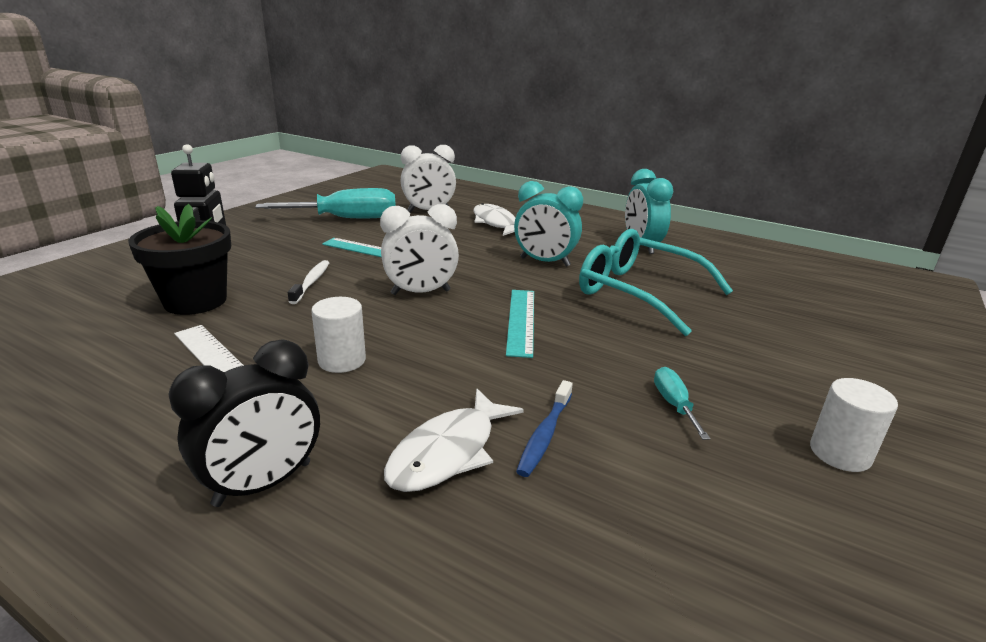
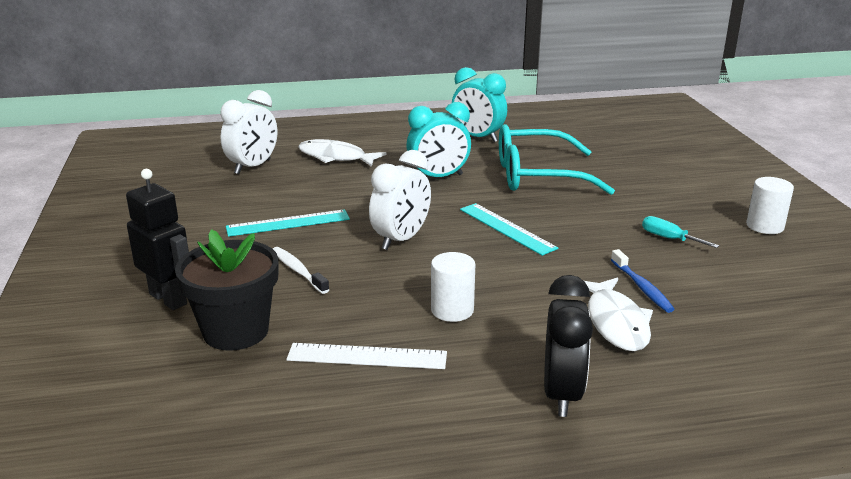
camera: 40 degrees left, 0 degrees up
(346, 219) = (191, 203): turquoise screwdriver -> none

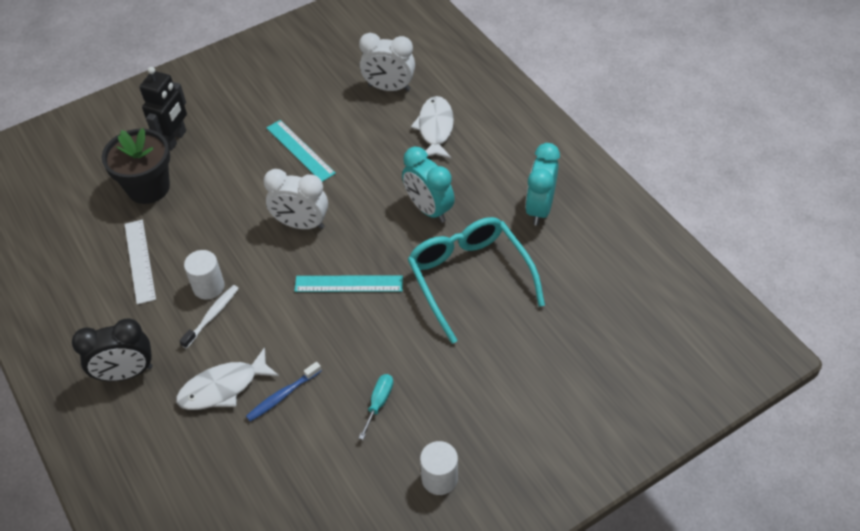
camera: 70 degrees right, 25 degrees up
(298, 271) = (232, 185): white toothbrush -> white toothbrush (212, 316)
(506, 228) = (349, 284): turquoise ruler -> turquoise ruler turned 60 degrees clockwise

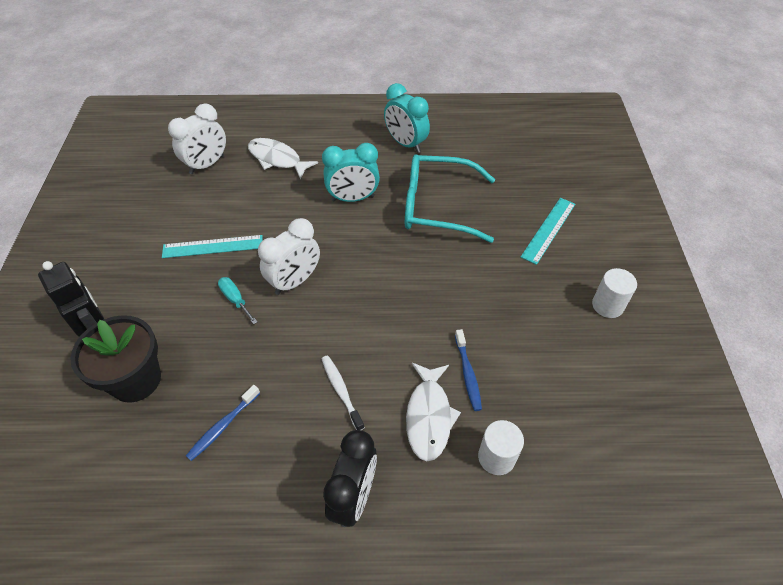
camera: 60 degrees left, 0 degrees up
(140, 261) = (222, 426): white ruler -> blue toothbrush
(208, 287) = (305, 380): white cylinder -> white cylinder (496, 457)
(349, 284) = (385, 278): turquoise ruler -> turquoise ruler (548, 230)
(379, 403) = (516, 311): turquoise screwdriver -> turquoise screwdriver (235, 300)

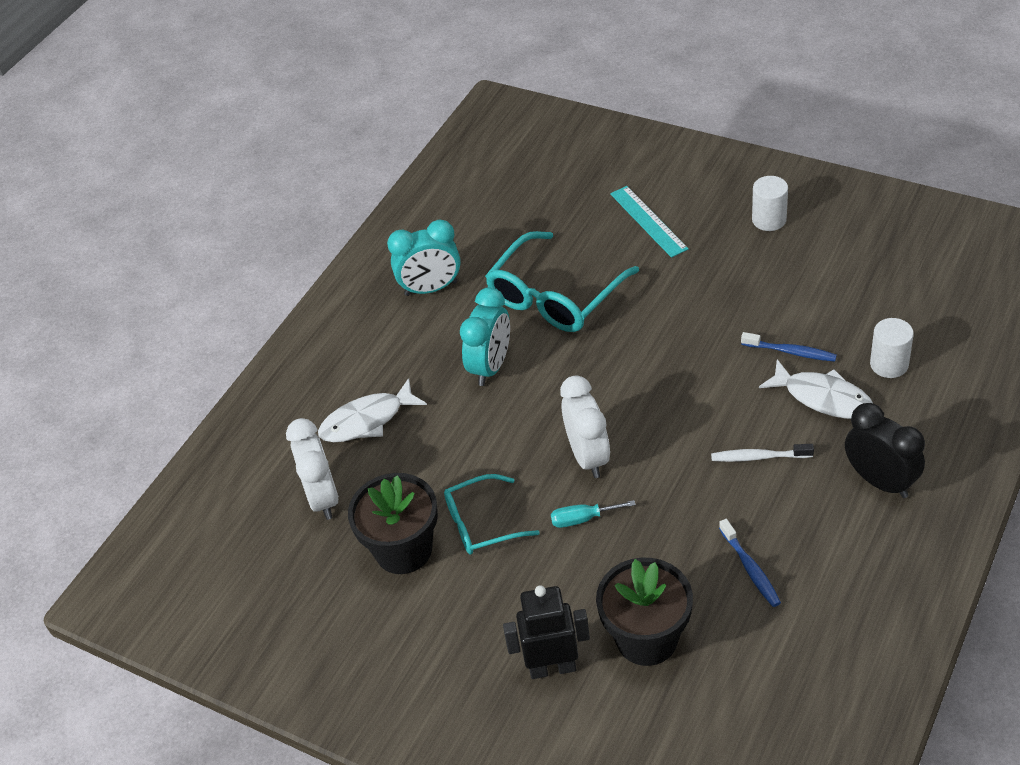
camera: 55 degrees left, 5 degrees down
(177, 217) = (403, 550): none -> black flower pot
(213, 246) = (482, 523): turquoise ruler -> turquoise glasses

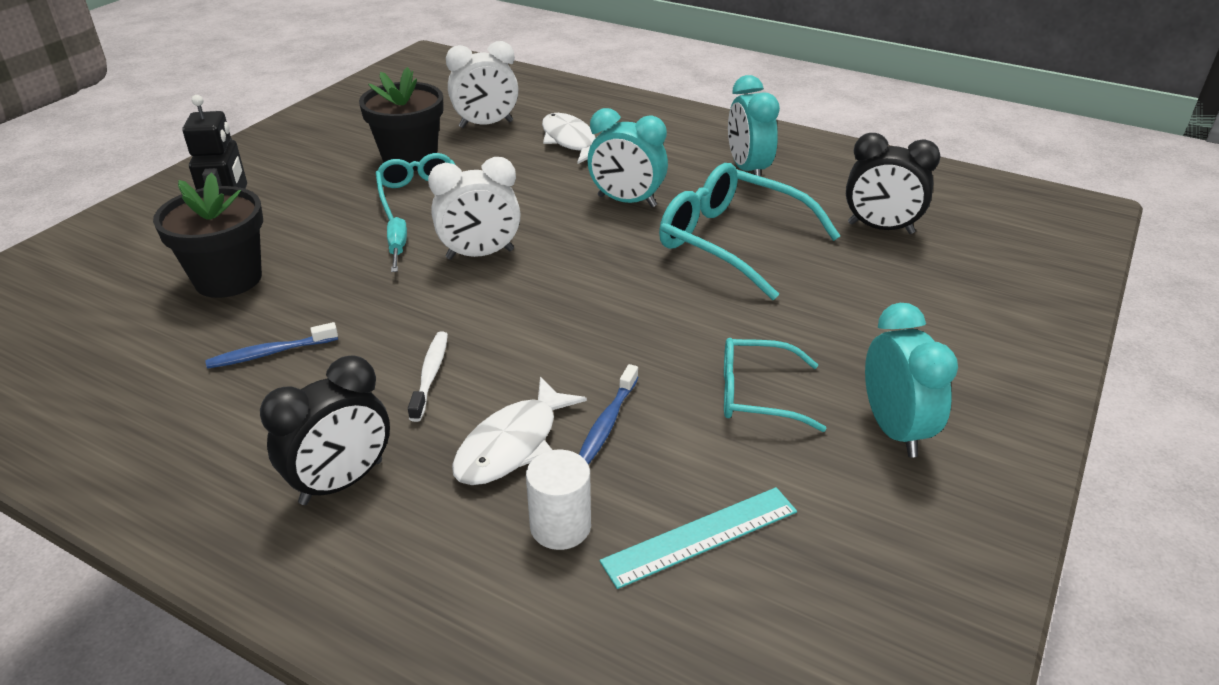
camera: 85 degrees right, 10 degrees down
(529, 212) = (880, 228): none -> black clock
(648, 221) = (876, 315): turquoise ruler -> turquoise ruler (700, 536)
(747, 280) = (757, 395): none -> turquoise glasses
(769, 220) = (894, 430): white cylinder -> turquoise clock

